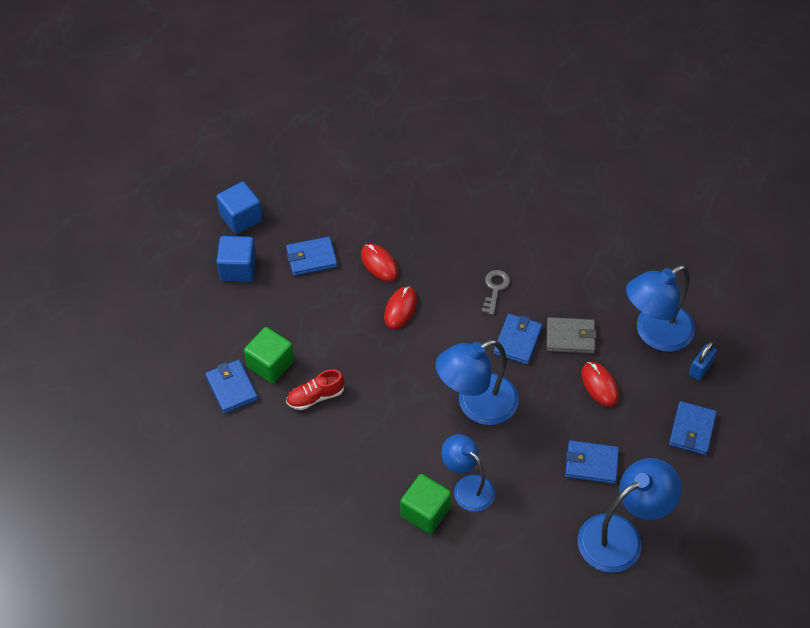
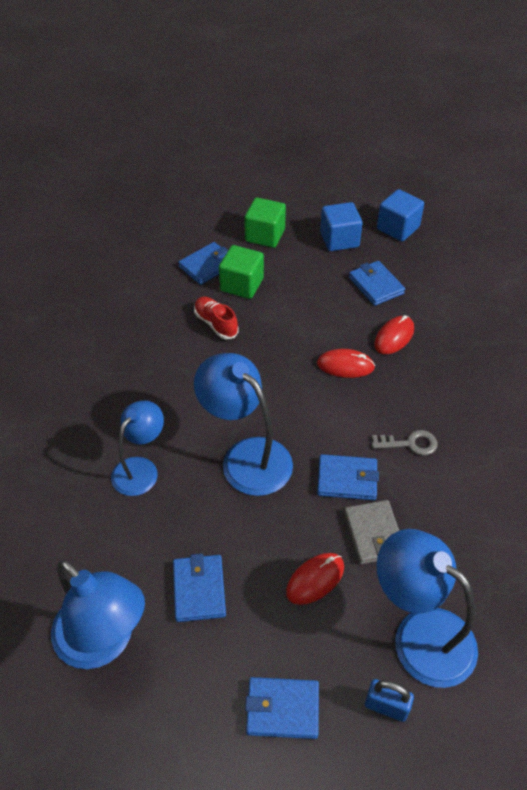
camera: 75 degrees right, 5 degrees down
(425, 512) = (103, 437): green cube -> green cube (265, 235)

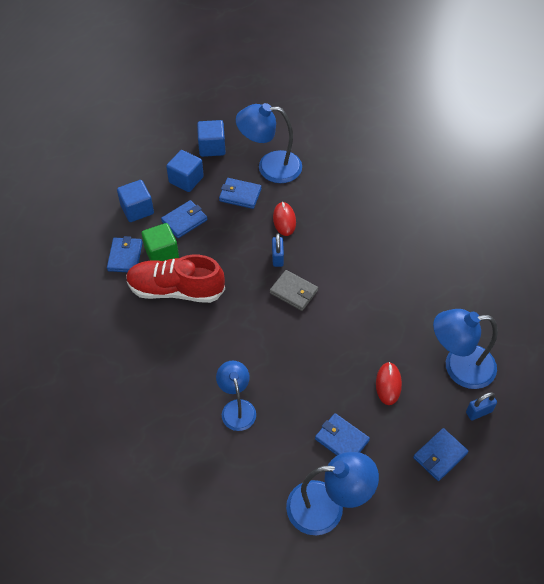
camera: 45 degrees left, 5 degrees up
(216, 324) = (176, 290): red shoe -> red shoe, size x2.02
(246, 456) = (284, 352): blue lamp -> blue lamp (270, 167)
(265, 235) = (137, 209): green cube -> blue cube
(345, 366) = (277, 258): red mouse -> blue padlock
(347, 479) = (347, 321): blue wallet -> blue wallet (184, 221)
(373, 534) = (390, 338): grey wallet -> grey wallet (293, 292)
(410, 444) = (356, 275): grey key -> none

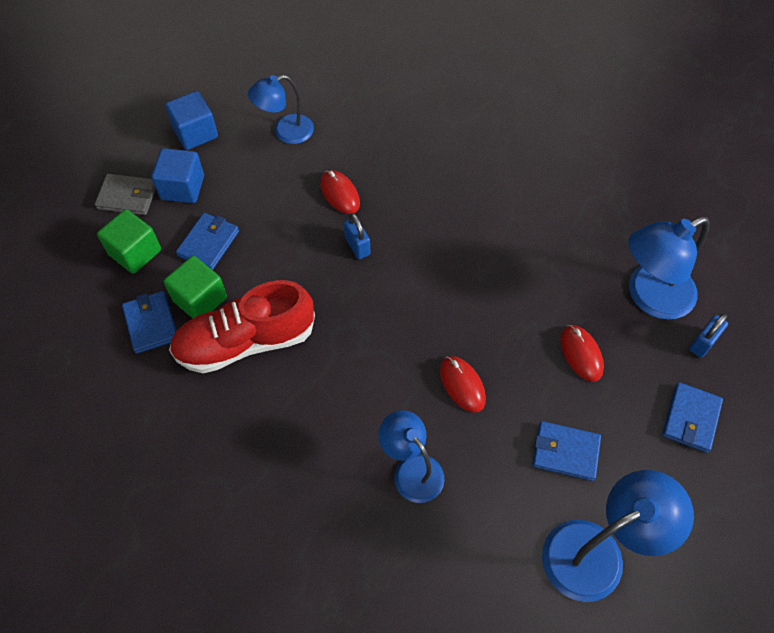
camera: 25 degrees left, 5 degrees up
(137, 209) = (135, 252): blue cube -> green cube
(240, 195) = (265, 182): blue wallet -> none
(270, 167) = (285, 132): blue lamp -> blue lamp, size x0.66
(293, 292) = (401, 282): grey wallet -> grey wallet (127, 197)
(297, 371) = (462, 385): none -> red mouse

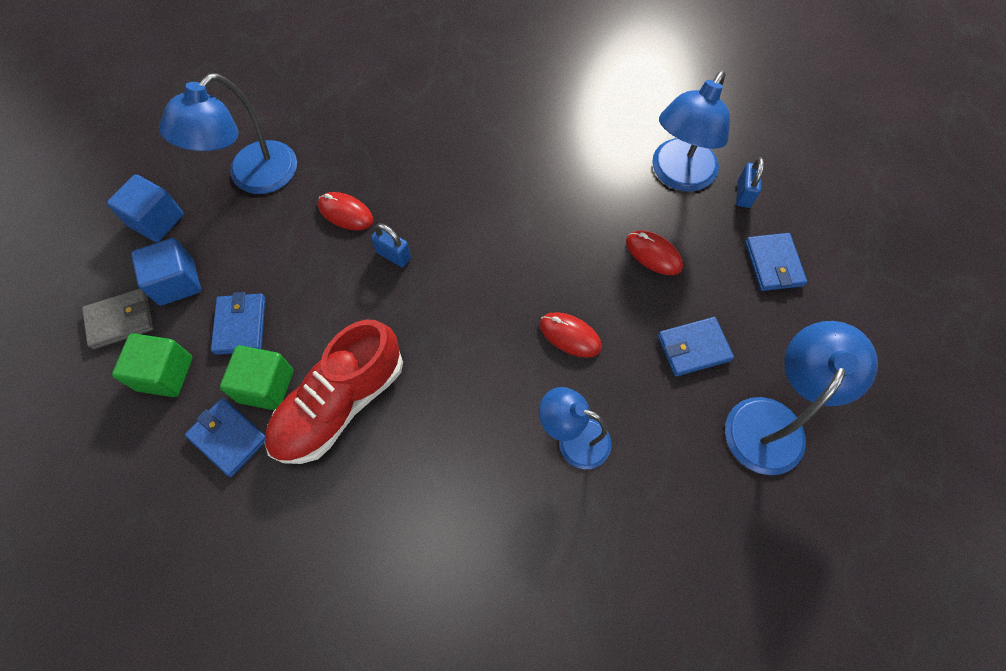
camera: 30 degrees left, 5 degrees up
(285, 132) = (253, 177): blue lamp -> blue lamp, size x1.53

